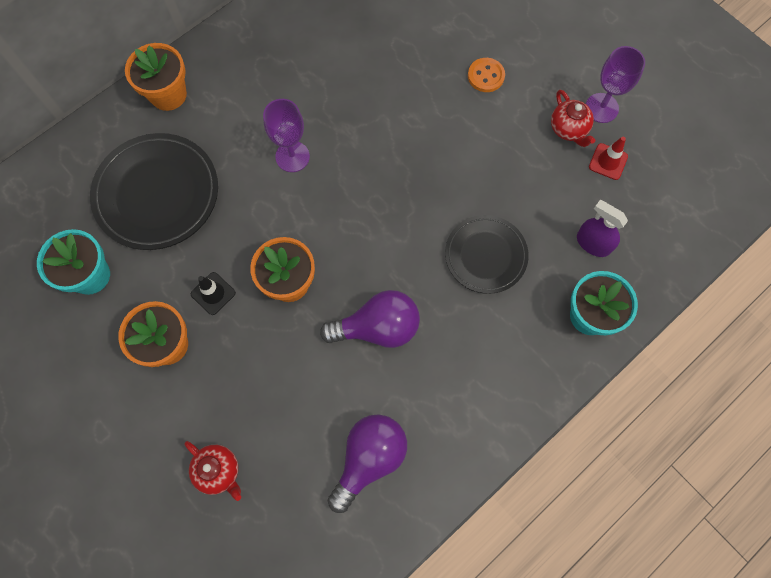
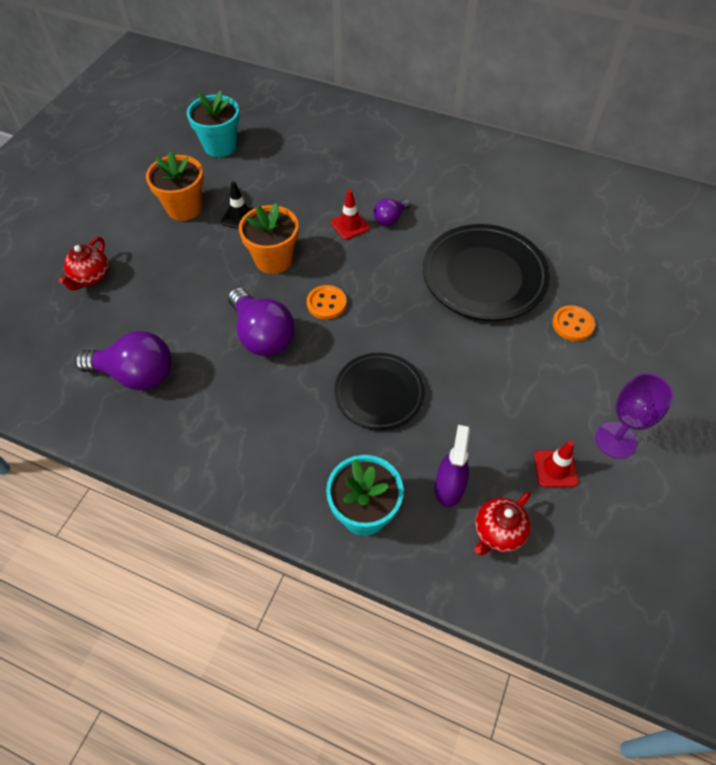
camera: 65 degrees right, 15 degrees down
(157, 194) = (306, 154): black plate -> black plate (484, 276)
(168, 94) = (395, 128): orange flower pot -> none
(281, 196) = (350, 225): none -> red traffic cone
(292, 156) = (390, 218): purple goblet -> purple light bulb
(368, 257) = (326, 303): none -> orange button
(568, 129) = (566, 417): red teapot -> red teapot (497, 533)

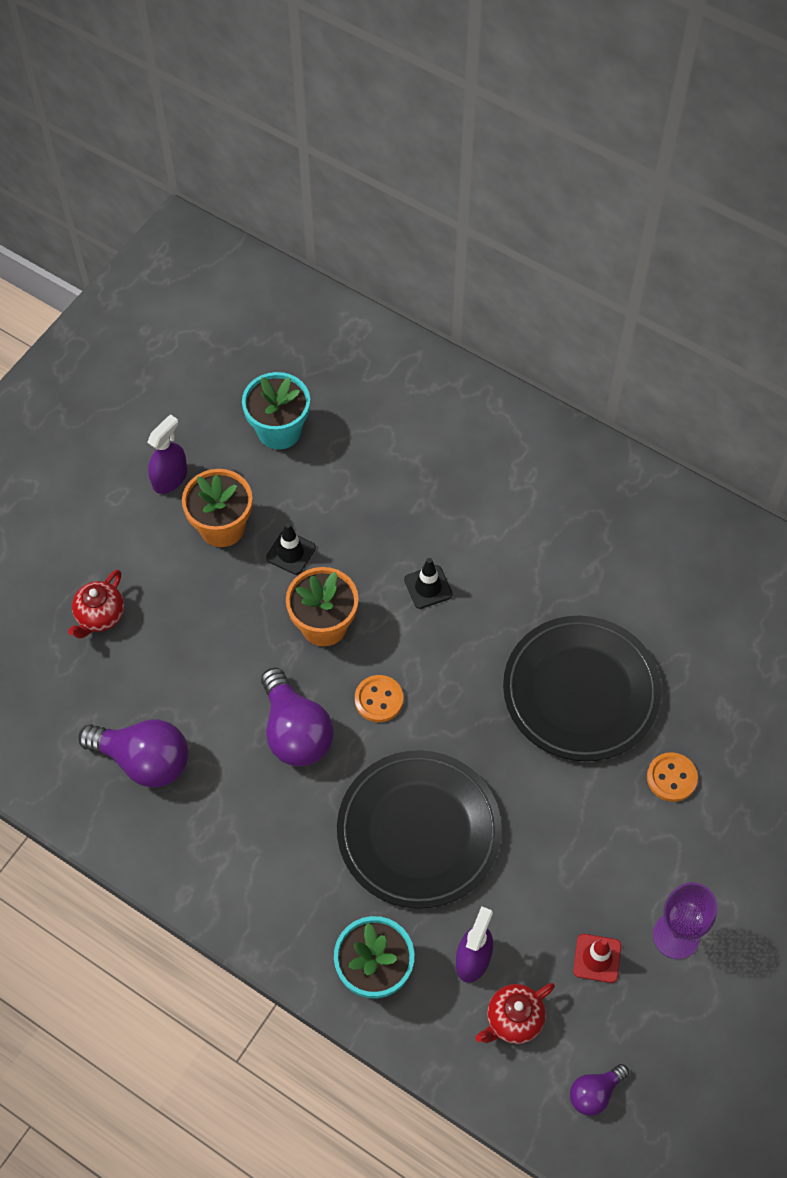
camera: 10 degrees right, 5 degrees up
(140, 183) = (170, 478): none -> purple spray bottle
(350, 225) = (428, 587): red traffic cone -> black traffic cone
(379, 393) = (418, 831): black plate -> black plate, size x1.56
(390, 218) = (482, 585): purple light bulb -> purple light bulb (594, 1093)

